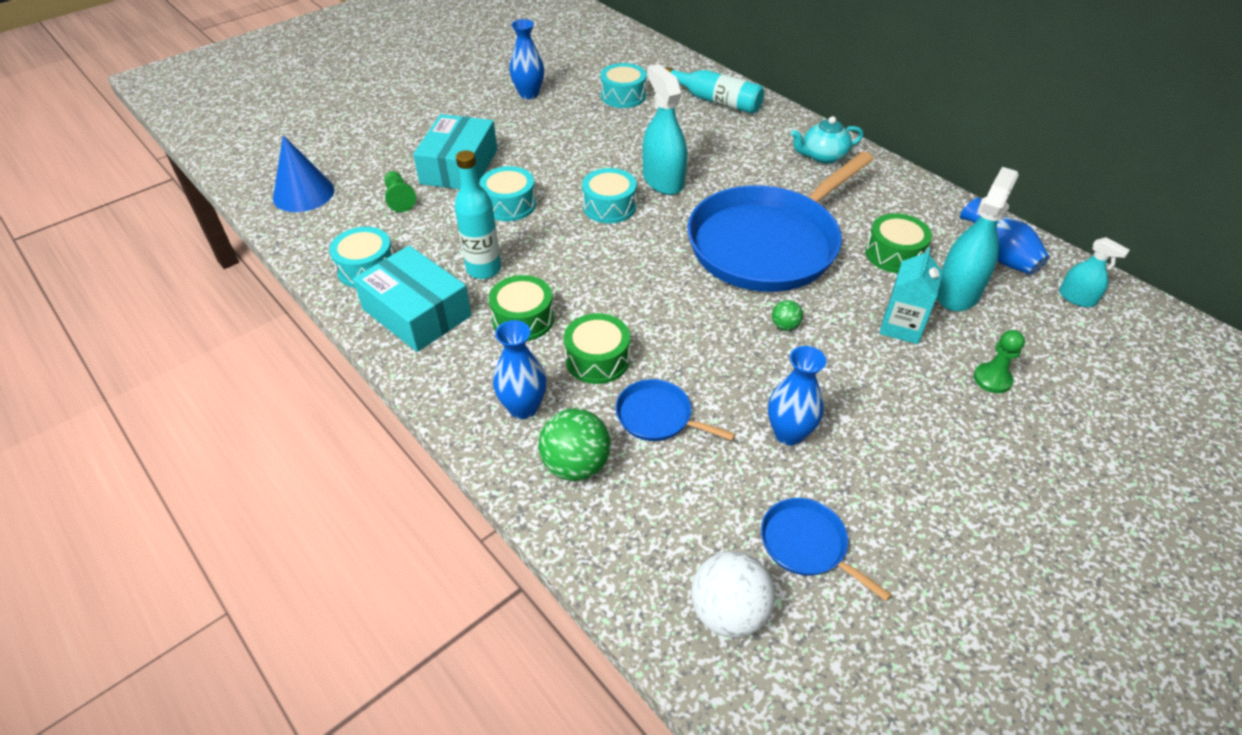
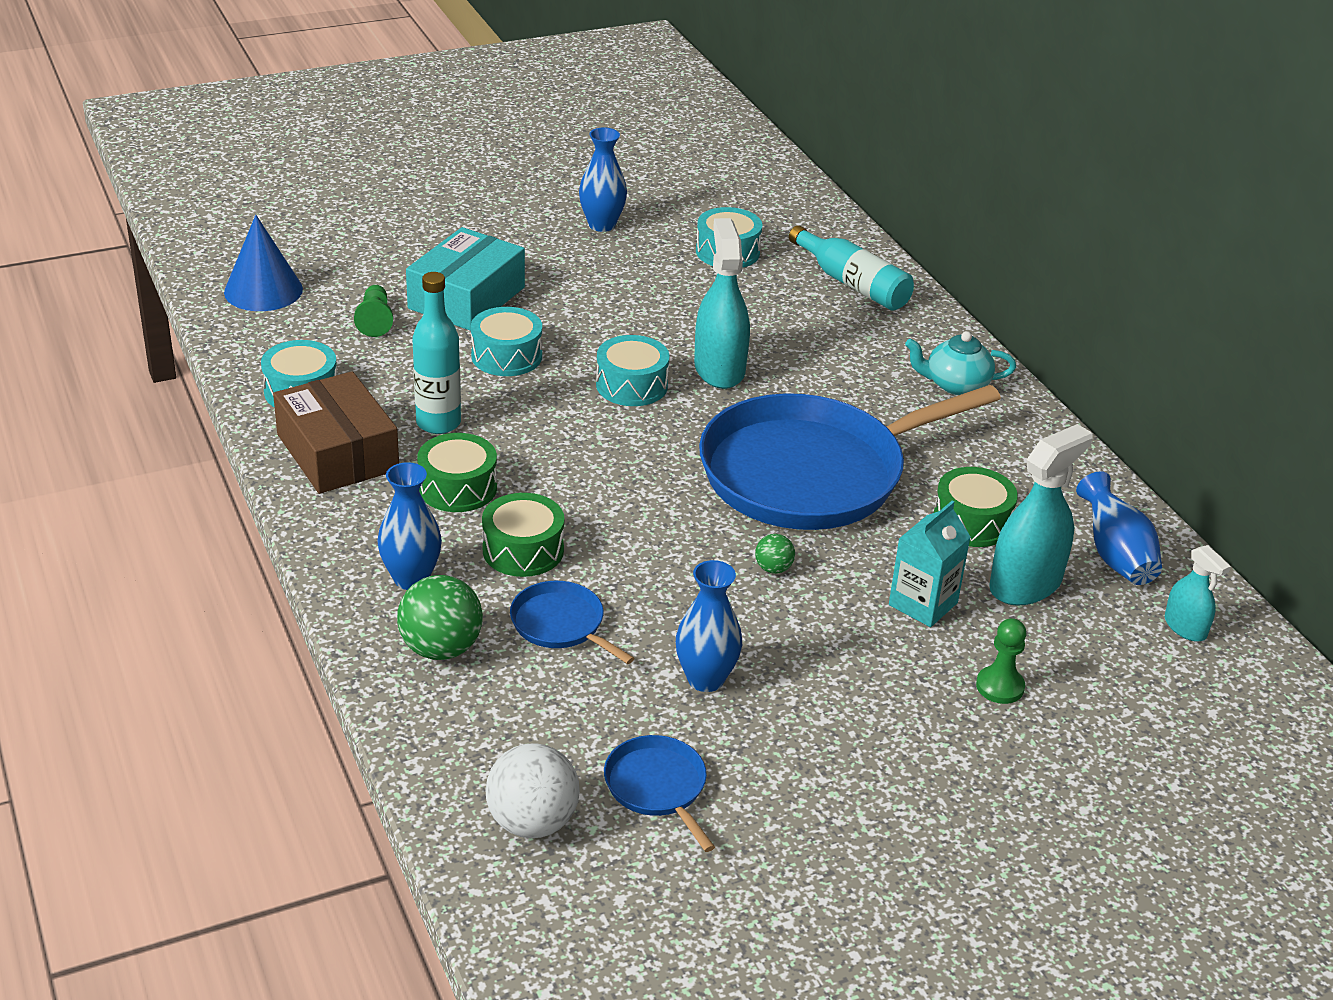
camera: 15 degrees right, 10 degrees down
(417, 312) = (337, 452): turquoise box -> brown box

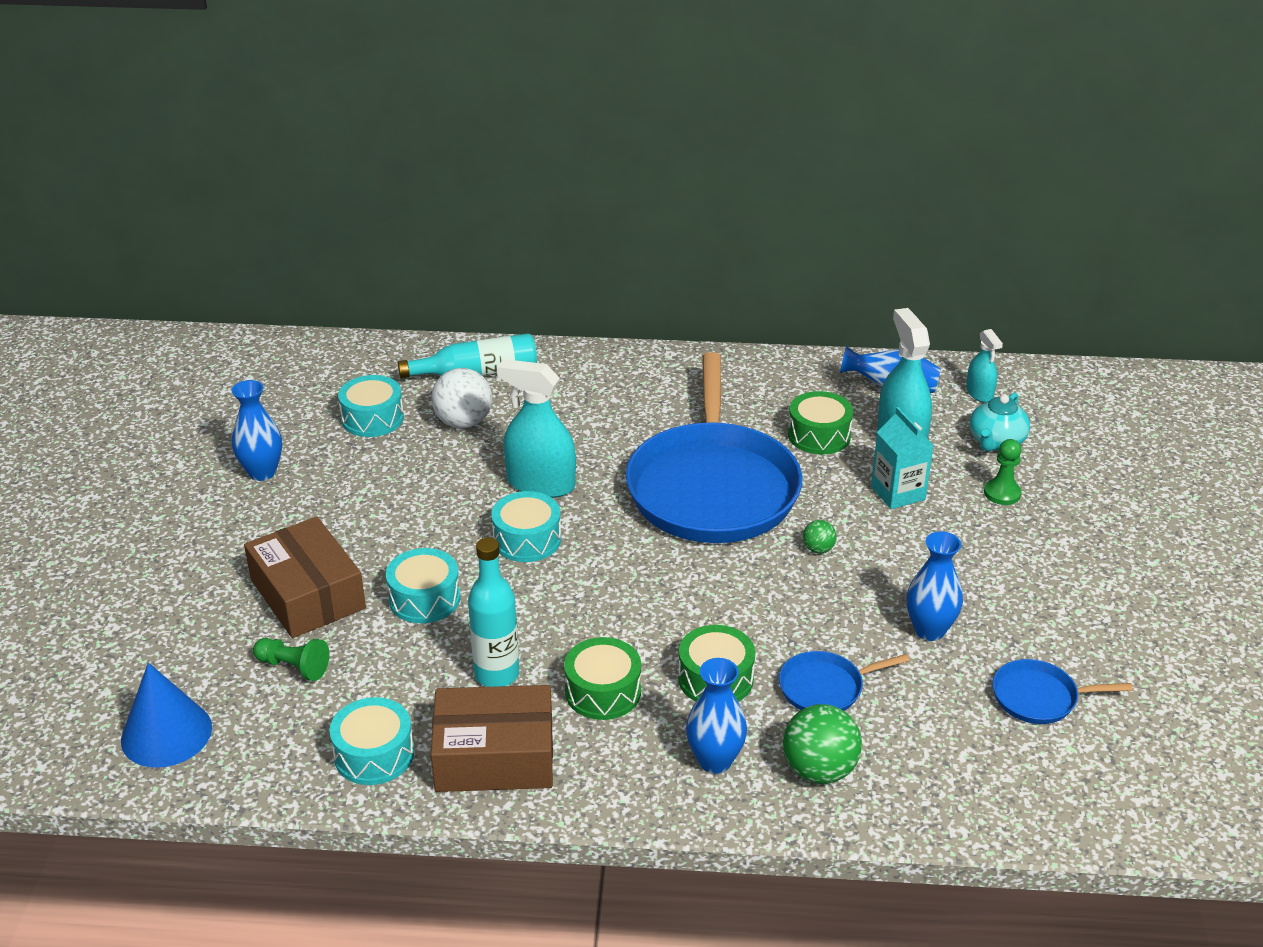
camera: 60 degrees left, 0 degrees up
(466, 298) = (307, 594): turquoise box -> brown box
(532, 822) = (1052, 780): white ball -> white ball (463, 422)
(956, 385) = (650, 377): turquoise teapot -> turquoise teapot (996, 442)
(1185, 627) = (979, 393): turquoise spray bottle -> turquoise spray bottle turned 75 degrees clockwise

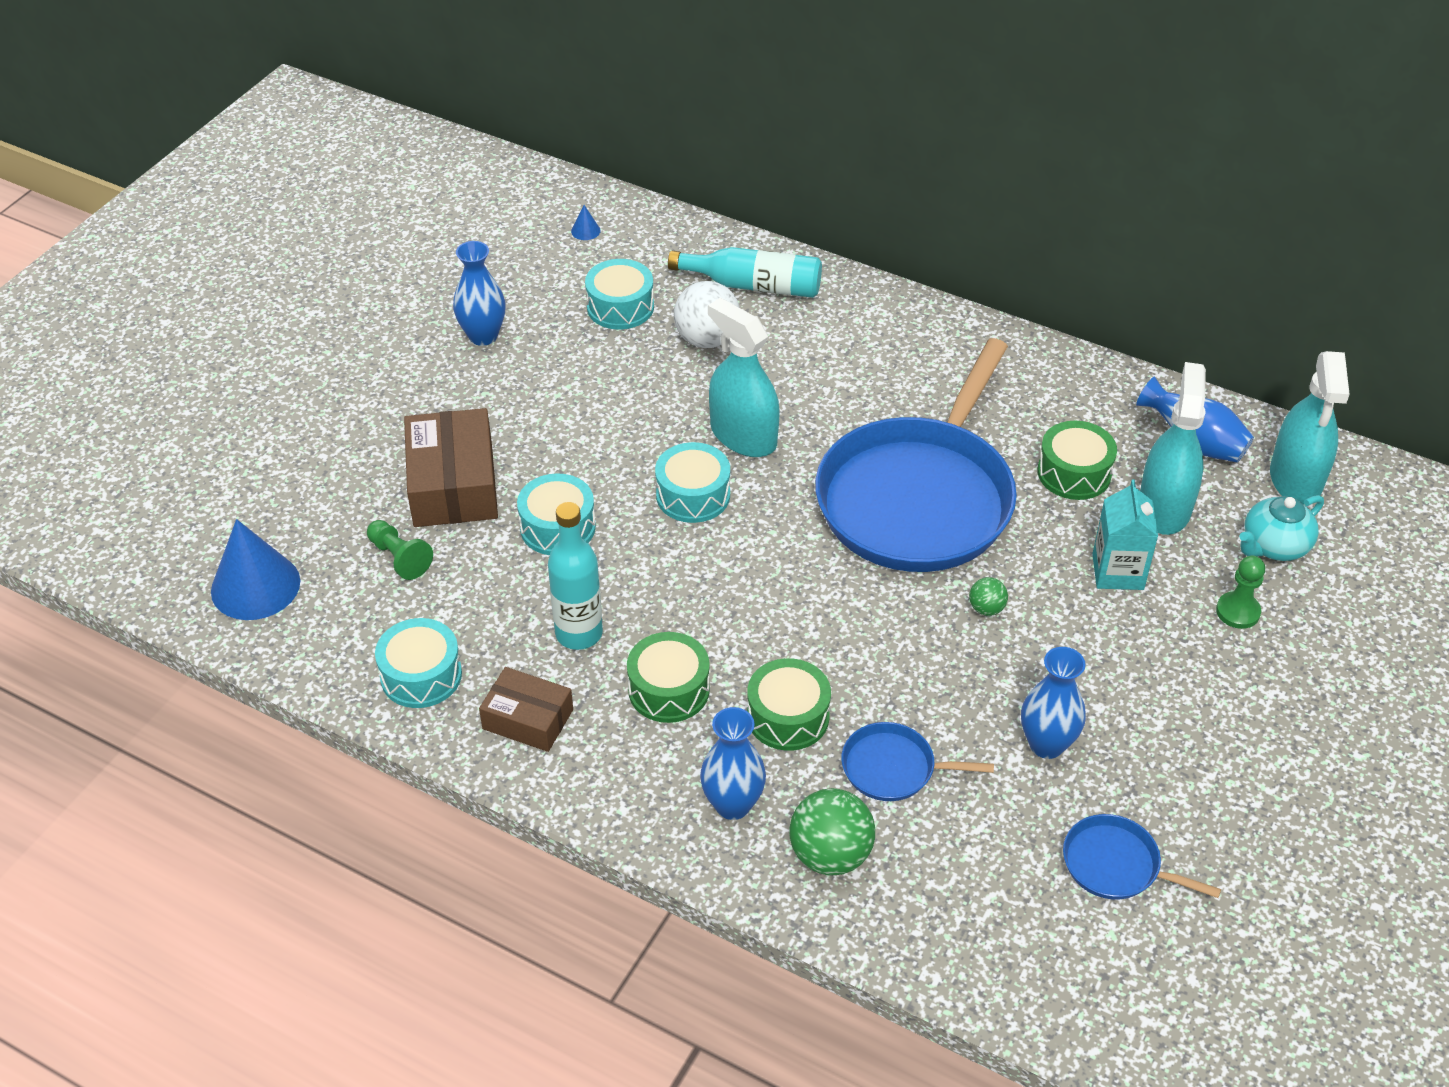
camera: 25 degrees right, 10 degrees up
(305, 370) = (585, 231): none -> blue cone
(494, 756) = (528, 719): brown box -> brown box, size x0.62
(979, 393) = (1296, 478): turquoise spray bottle -> turquoise spray bottle, size x1.82

